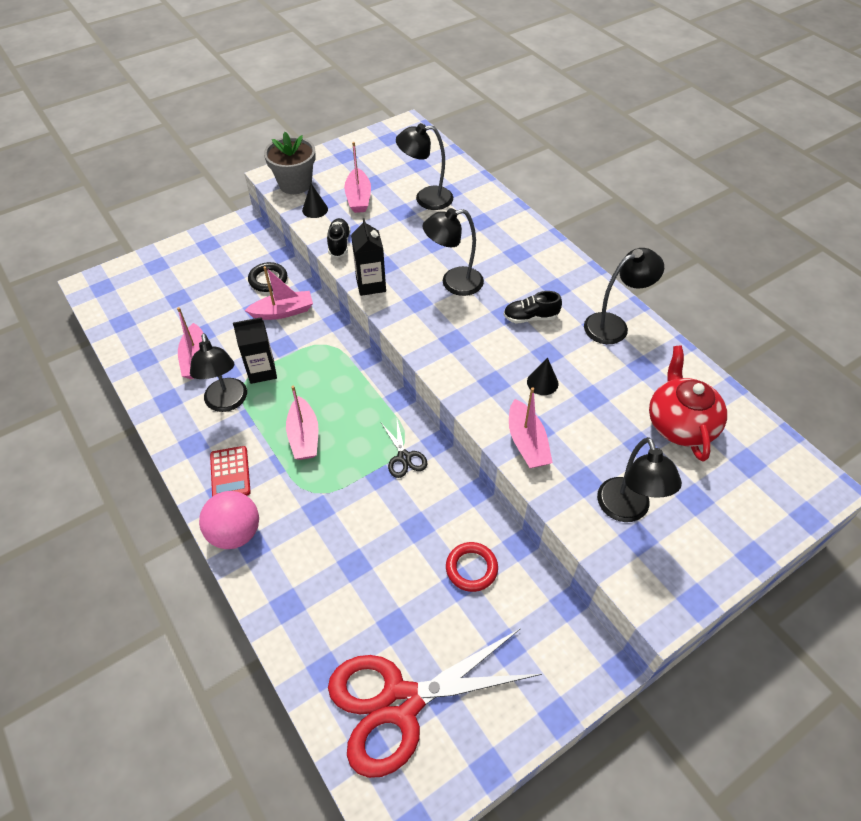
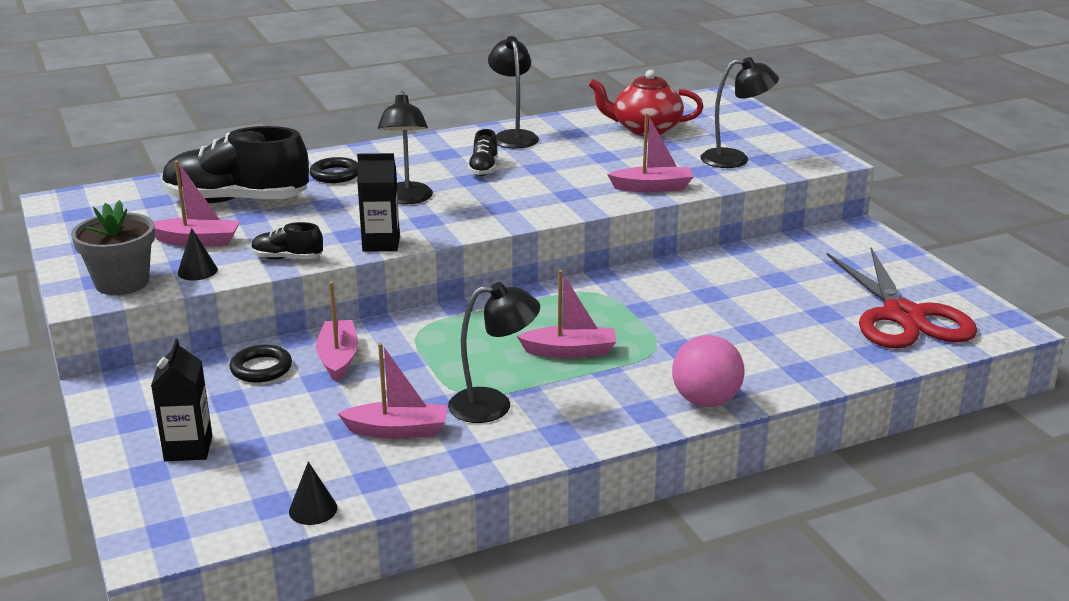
camera: 80 degrees left, 25 degrees down
(230, 473) = (615, 404): red calculator -> none
(262, 371) = (446, 377): black carton -> black carton (188, 448)
(404, 457) = (618, 293): black scissors -> none
(426, 198) = (236, 201): black lamp -> black shoe
(471, 568) = (762, 271): red ring -> none
(489, 235) = (335, 174): none -> black ring
(542, 382) = (577, 173): black cone -> black cone (313, 509)

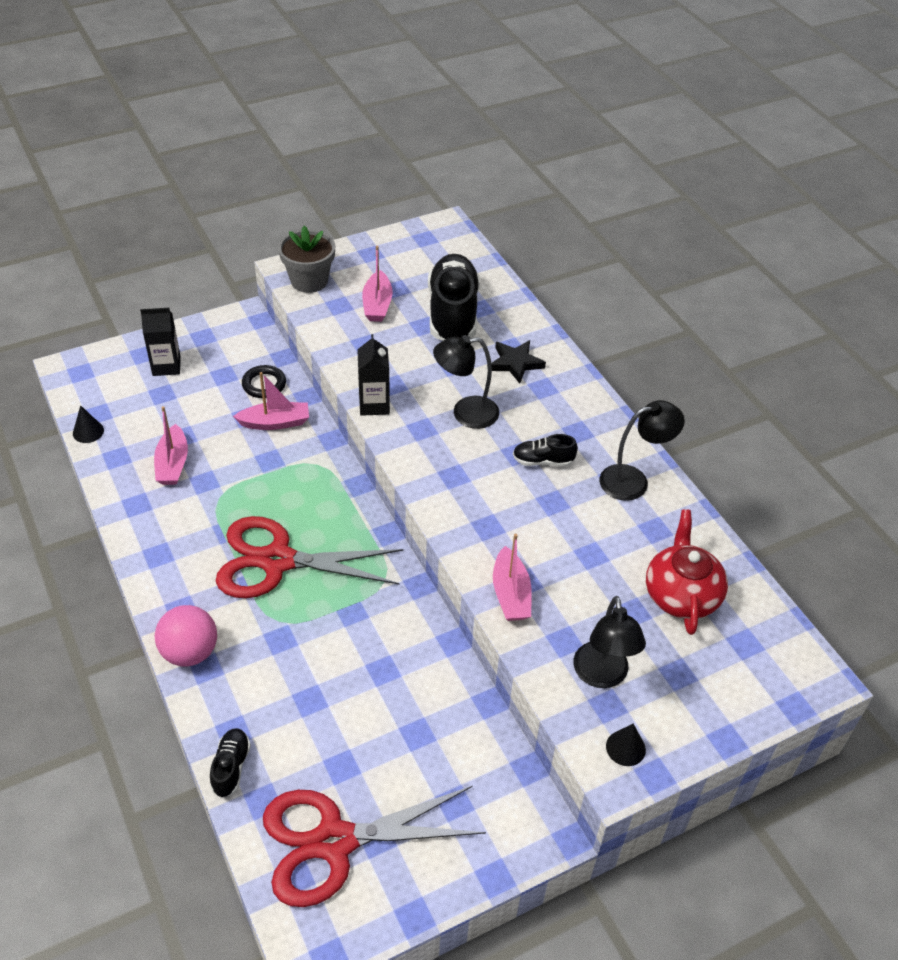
camera: 85 degrees right, 20 degrees up
(197, 271) = (326, 313): black cone -> black cone (625, 748)
(287, 258) = (347, 355): black shoe -> black shoe (231, 767)
(335, 174) = (515, 363): black ring -> black star
(493, 405) = (200, 515): black lamp -> none
(569, 351) = (277, 561): pink boat -> red scissors

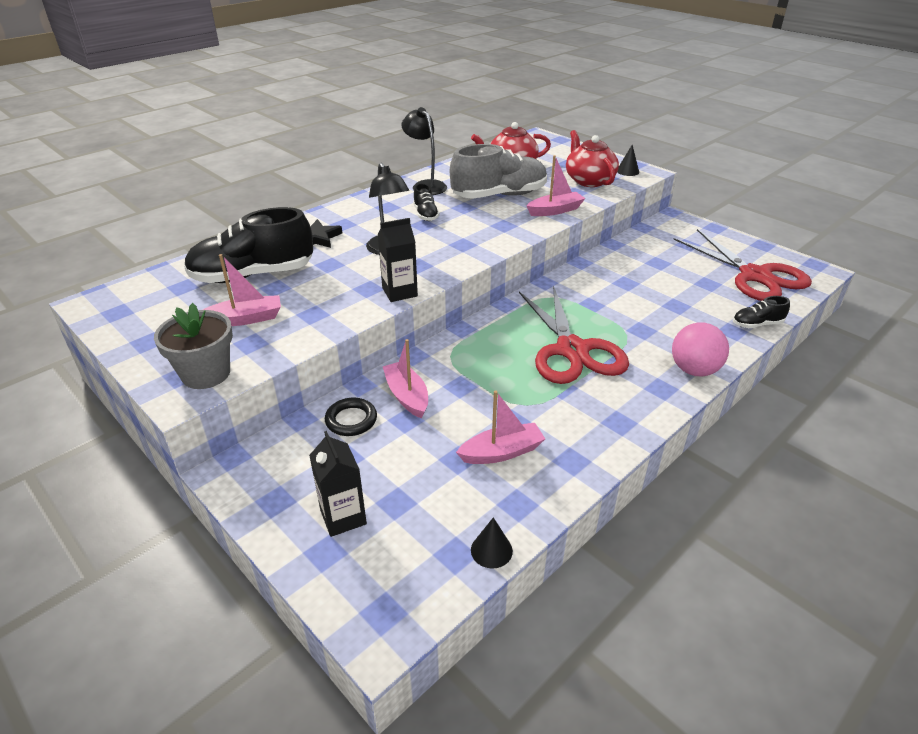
camera: 105 degrees left, 10 degrees down
(577, 548) = (499, 196): none -> grey shoe
(602, 676) = (589, 180): black lamp -> red teapot

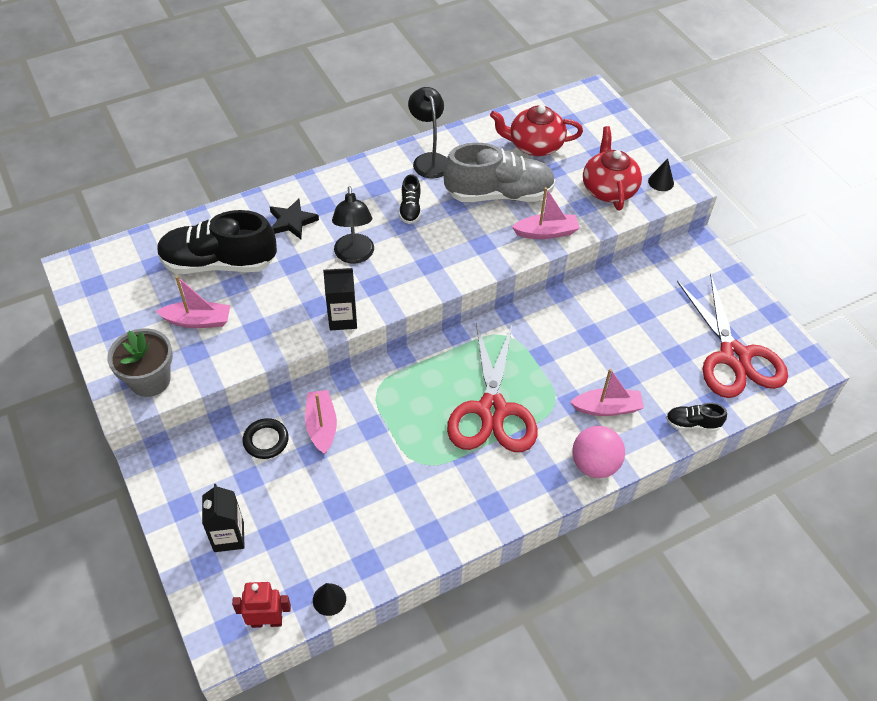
camera: 15 degrees right, 15 degrees up
(426, 593) = (267, 621): none -> red robot
(501, 452) = (377, 509): pink boat -> pink boat (607, 408)

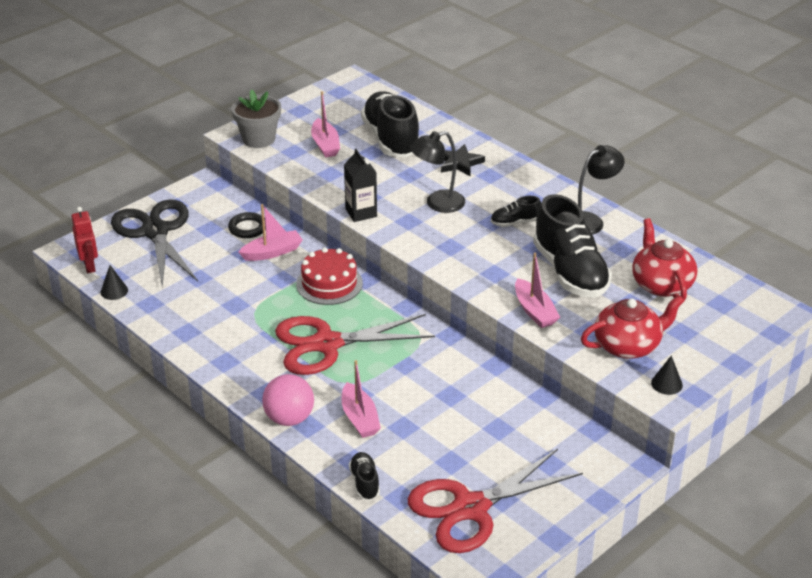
camera: 75 degrees right, 15 degrees down
(229, 536) = (155, 232): black carton -> black scissors
(396, 387) = (329, 283): none -> red cake
(499, 194) = (570, 272): grey shoe -> black shoe

